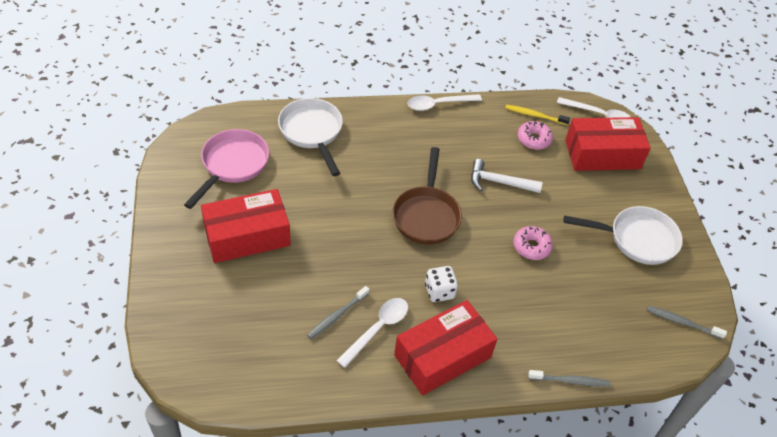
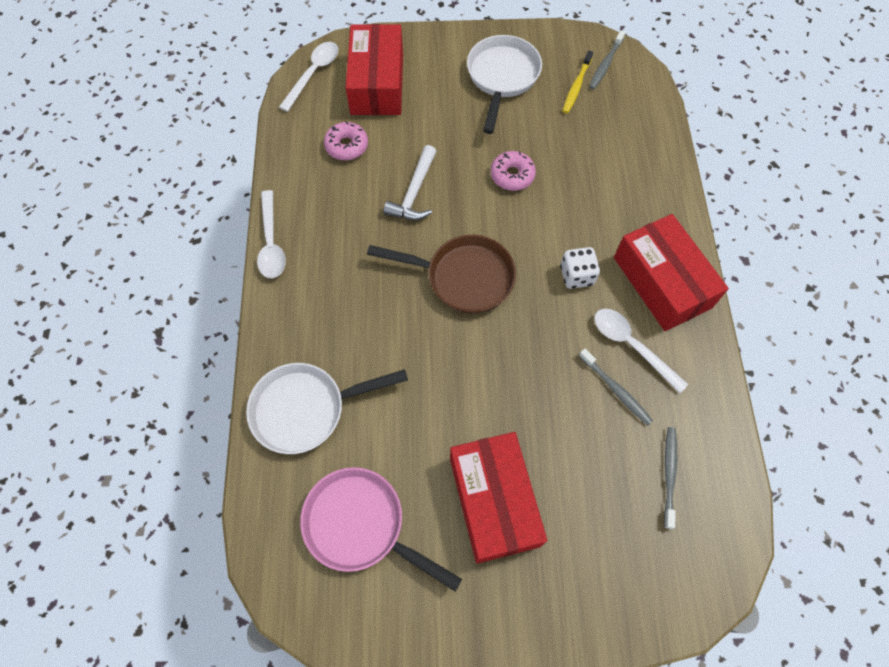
camera: 80 degrees left, 15 degrees up
(535, 115) = (306, 138): yellow toothbrush -> yellow toothbrush (576, 86)
(570, 381) = (680, 170): grey toothbrush -> grey toothbrush (669, 475)

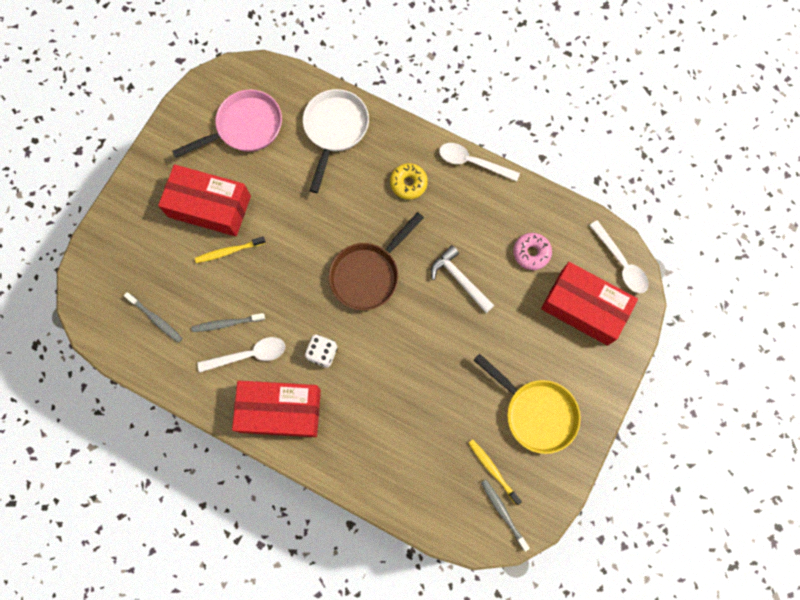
camera: 120 degrees right, 10 degrees up
(332, 292) = (408, 183): none -> yellow donut
(502, 78) = (536, 412): white pan -> yellow pan
(512, 175) = (434, 360): pink donut -> none
(534, 440) = (229, 251): none -> yellow toothbrush

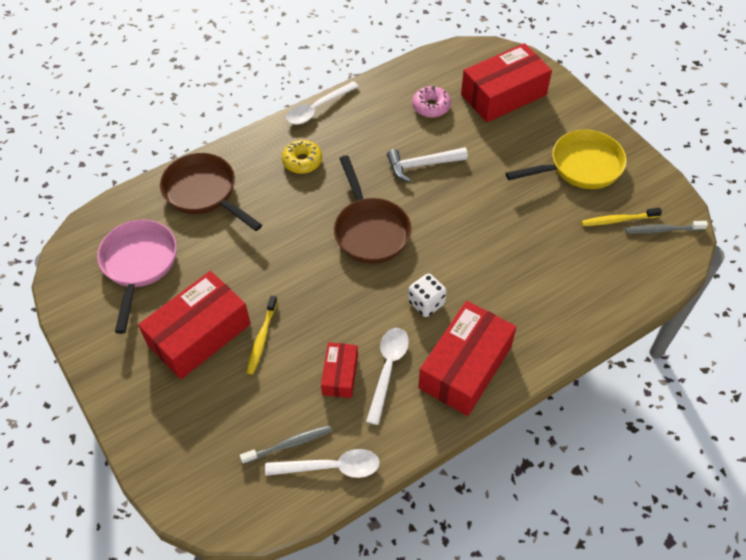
camera: 60 degrees left, 20 degrees down
(227, 323) = (340, 375): grey toothbrush -> red box
(335, 130) = (204, 193): white pan -> brown pan
(621, 263) = (479, 56): white spoon -> white spoon (331, 467)

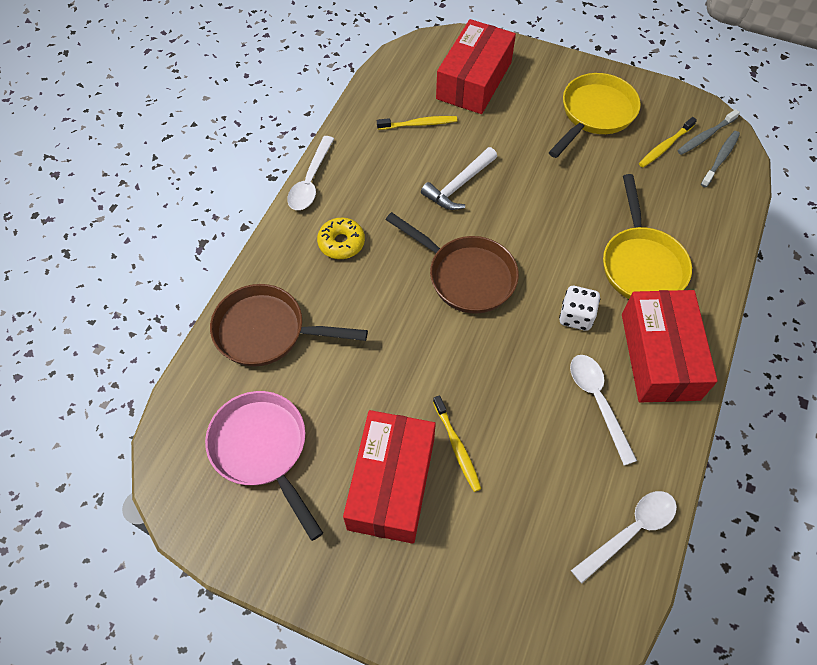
camera: 35 degrees left, 5 degrees up
(288, 444) = (574, 536): grey toothbrush -> grey toothbrush (720, 159)
(340, 375) = (560, 435): red box -> none
(431, 106) = (418, 124): pink donut -> yellow toothbrush
(513, 295) = (641, 264): none -> yellow pan

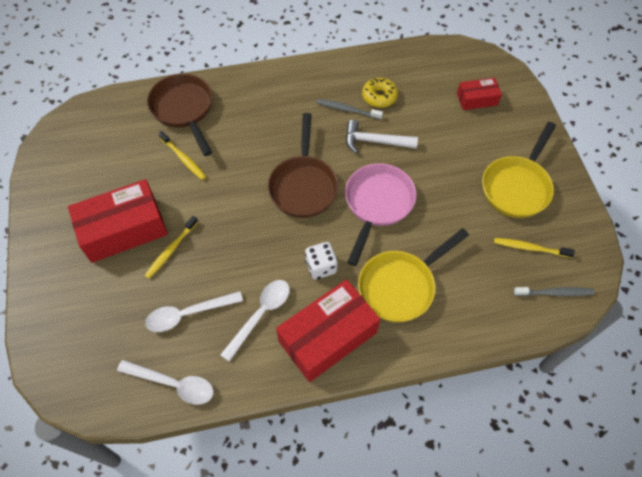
camera: 55 degrees right, 0 degrees up
(263, 450) = (105, 154): pink pan -> pink pan (377, 204)
(310, 181) = (309, 65): white spoon -> white spoon (188, 314)
(341, 243) = (275, 107): yellow donut -> yellow donut (379, 96)
(418, 124) = (407, 91): yellow toothbrush -> yellow toothbrush (183, 158)
(474, 80) = (477, 99): red box -> red box, size x0.53
(594, 114) = (517, 186): yellow pan -> yellow pan turned 120 degrees clockwise
(705, 136) = (568, 271): grey toothbrush -> grey toothbrush (347, 110)

